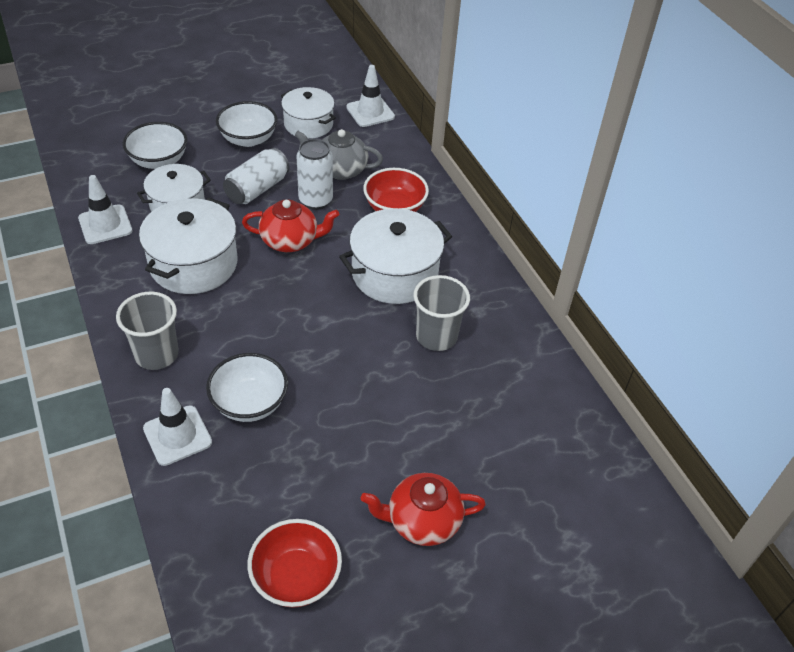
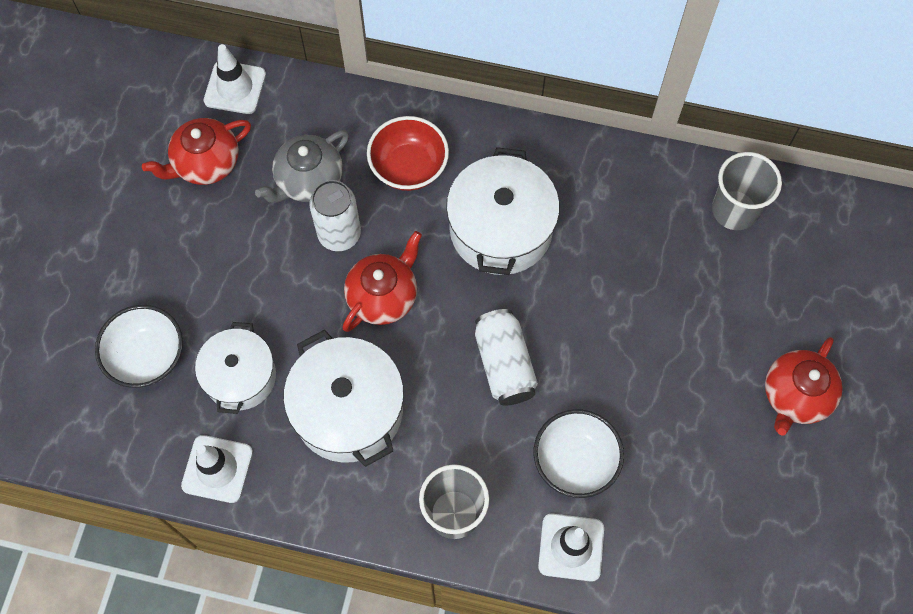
camera: 50 degrees left, 20 degrees up
(248, 139) = (182, 241): white bowl -> none
(257, 189) = (276, 281): white can -> white can (504, 364)
(296, 577) = (786, 530): red bowl -> none
(308, 124) = (205, 163): white pot -> red teapot
(436, 336) = (606, 247): grey cup -> grey cup (734, 210)

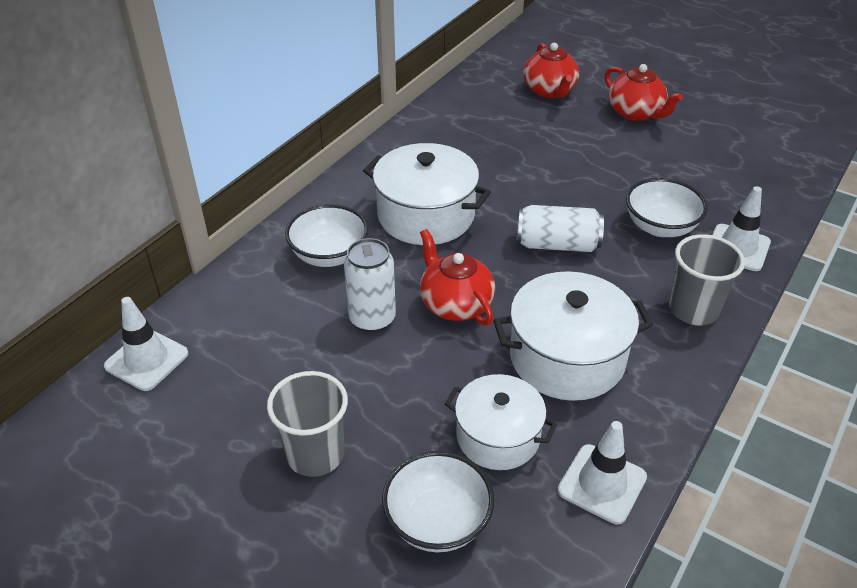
camera: 70 degrees left, 25 degrees down
(205, 163) = (221, 407): red teapot -> red teapot (549, 90)
(308, 180) = (298, 327): grey teapot -> none
(409, 167) = (329, 255): red bowl -> white bowl
(734, 210) = (475, 101): grey cup -> grey cup (315, 454)

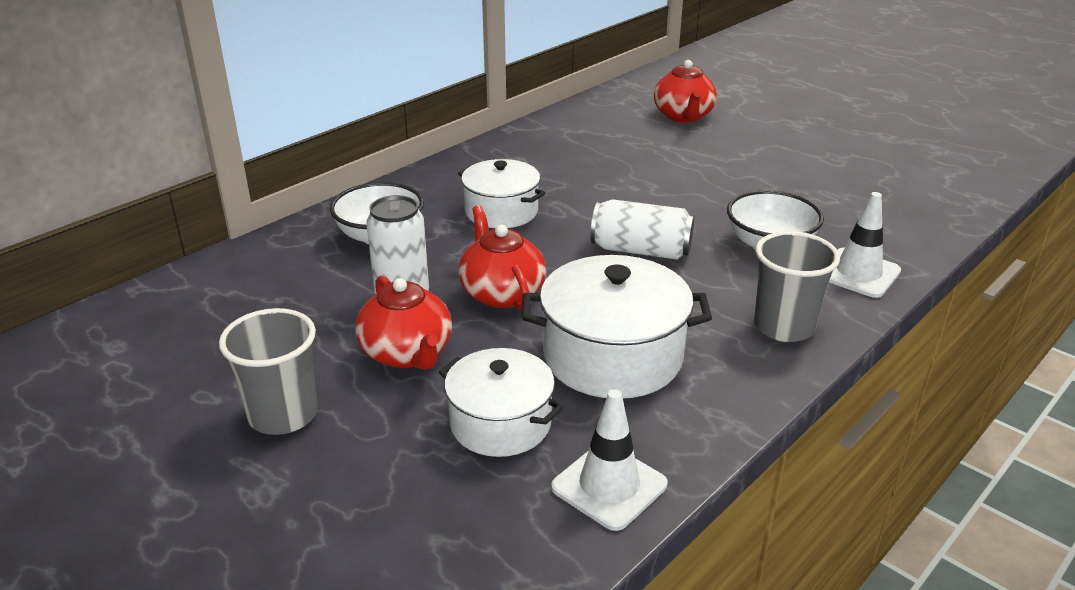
camera: 10 degrees right, 10 degrees down
(146, 360) = (143, 308): white traffic cone -> none
(426, 215) = (501, 211): white pot -> white pot, size x0.67
(437, 521) = (394, 498): white bowl -> none
(636, 113) = (776, 142): red teapot -> red teapot (407, 353)

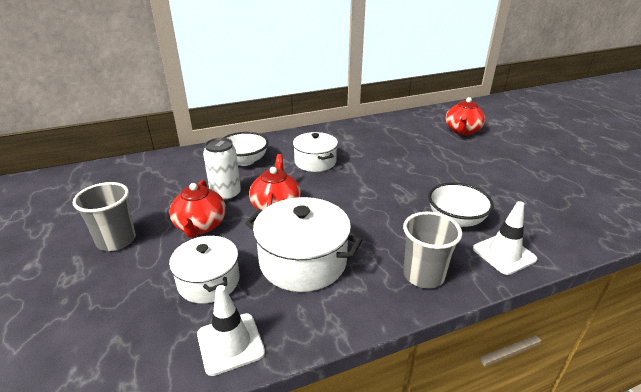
camera: 25 degrees right, 0 degrees up
(641, 250) = (373, 202): white can -> none

